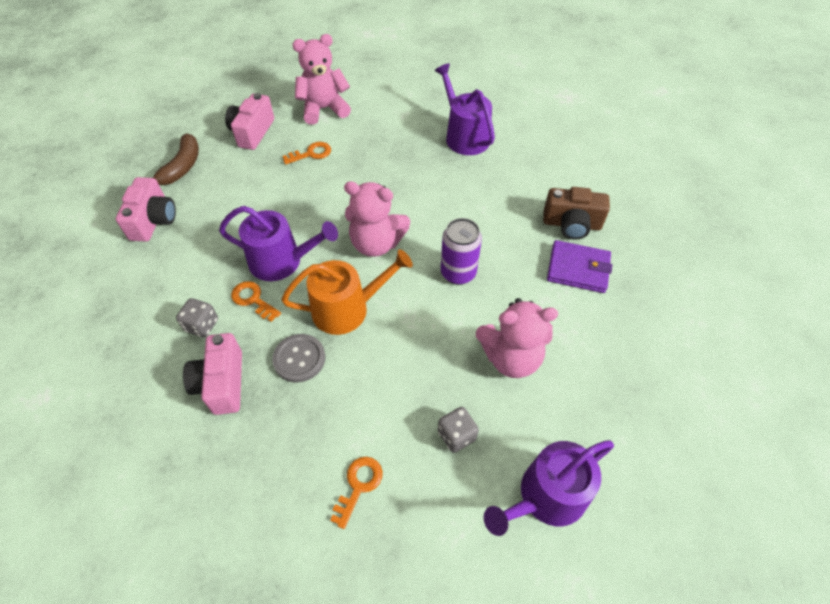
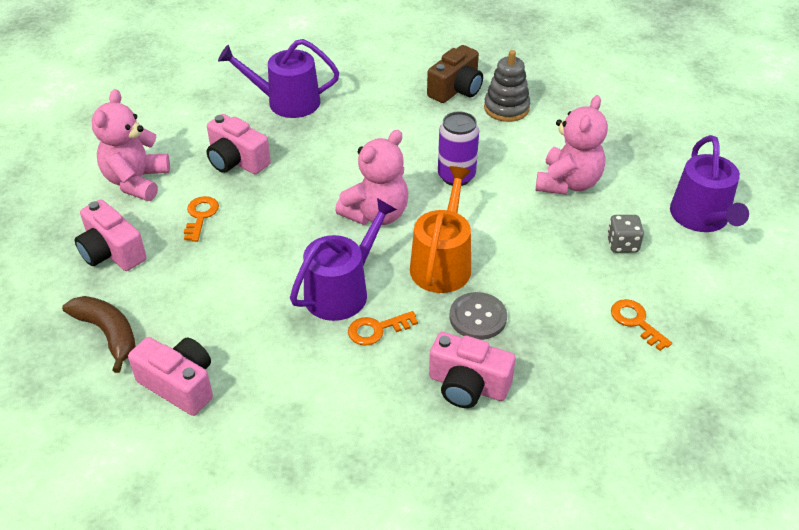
camera: 60 degrees left, 10 degrees down
(202, 325) = (380, 381): grey dice -> none
(379, 143) = (236, 161): none -> pink camera
(578, 269) = (506, 108): purple wallet -> grey stacking toy

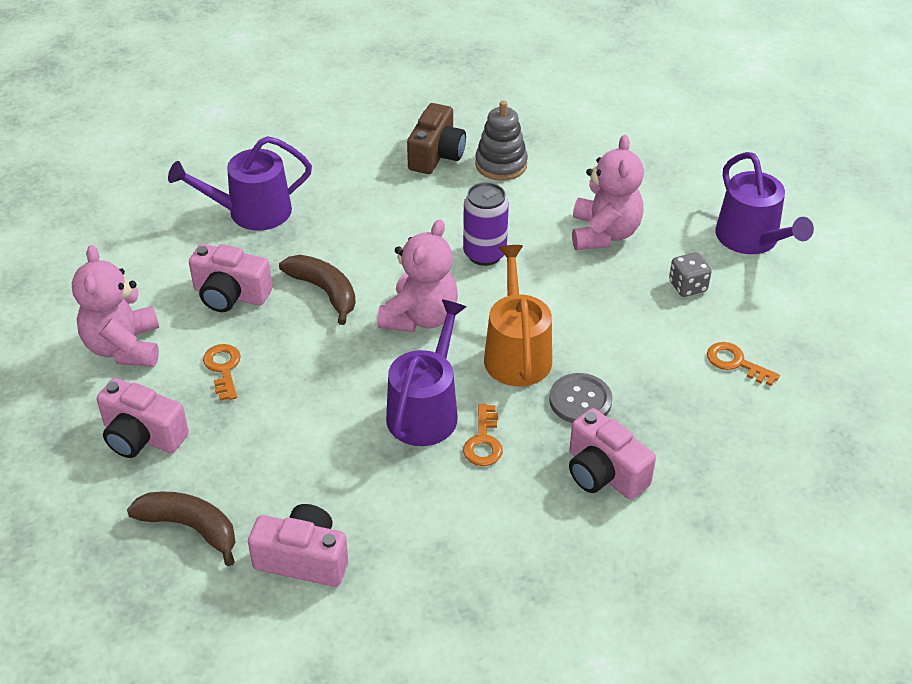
camera: 20 degrees left, 0 degrees up
(310, 175) = (324, 291): none -> brown banana
(377, 329) = (483, 441): orange key -> orange key turned 45 degrees counterclockwise
(467, 386) = (604, 473): pink camera -> pink camera turned 45 degrees clockwise

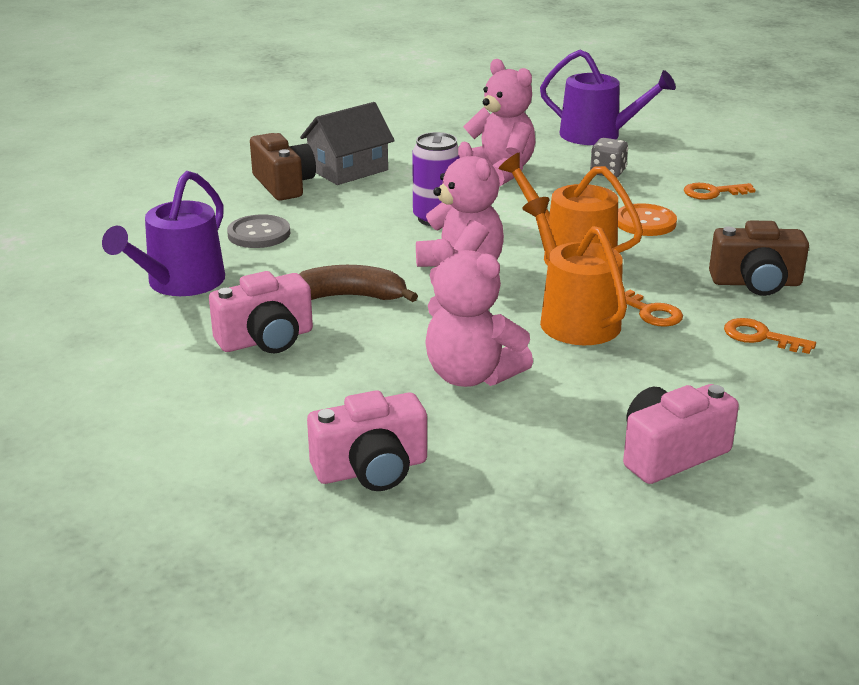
camera: 45 degrees left, 15 degrees down
(124, 347) = (228, 425): pink teddy bear -> pink teddy bear (471, 375)
(190, 527) = (542, 497): brown banana -> none
(223, 368) = (357, 385): orange key -> orange key (760, 337)
(425, 410) = (574, 319): purple watering can -> orange watering can
(501, 164) = (348, 169): grey stacking toy -> grey house
(580, 400) = (663, 257): grey button -> grey button (259, 234)
(604, 473) = (756, 283): pink camera -> brown camera
(626, 357) = (645, 222): none -> orange button

